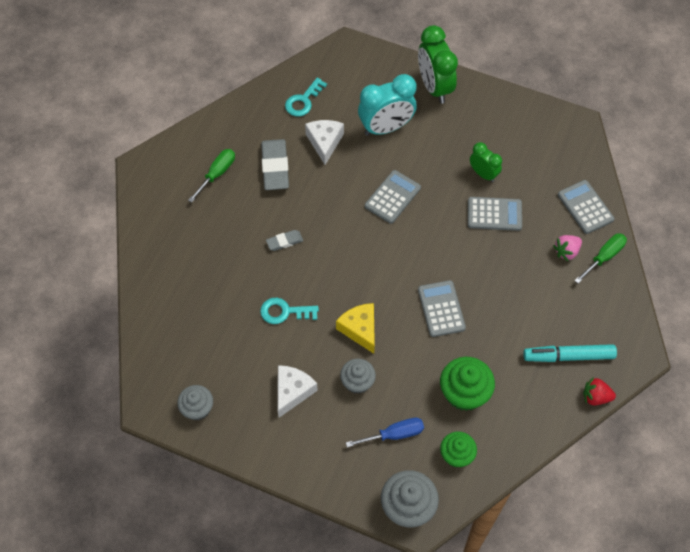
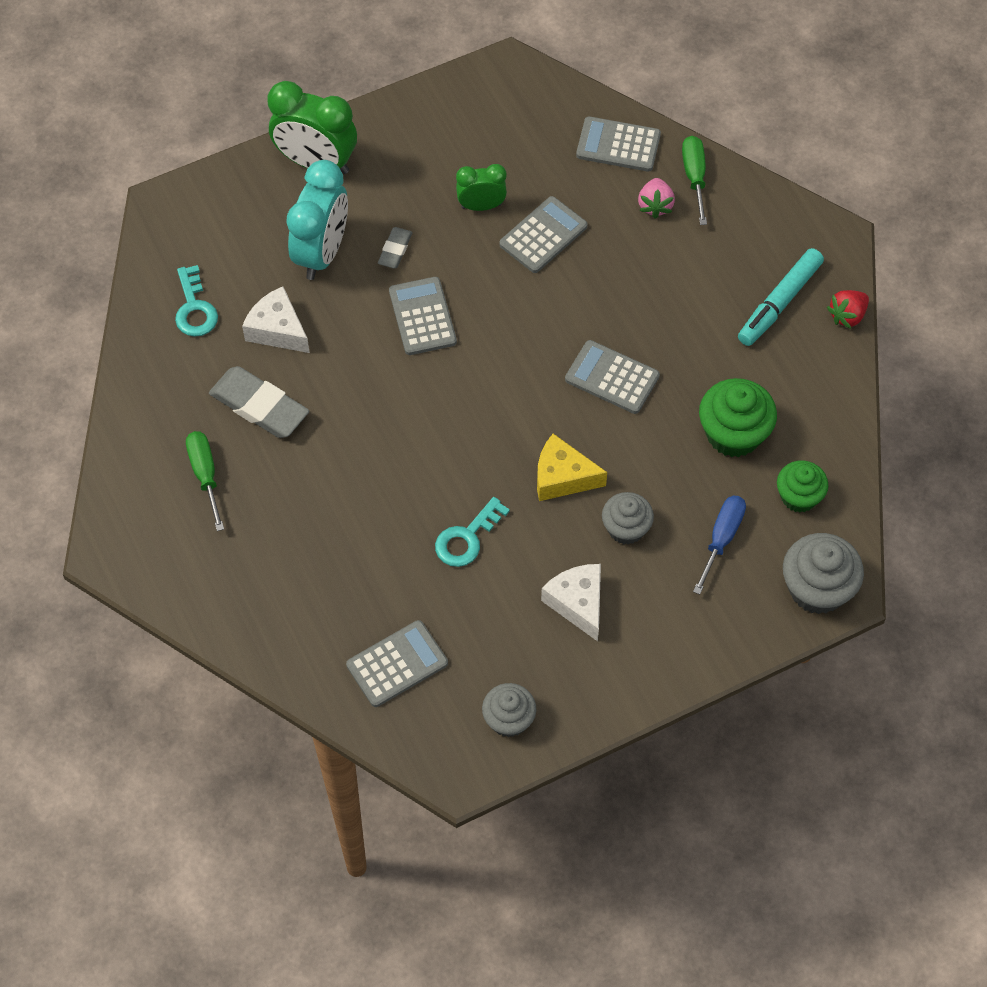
camera: 50 degrees left, 0 degrees up
(185, 333) = (397, 664): none -> grey calculator
(284, 242) = (373, 470): grey eraser -> grey eraser (395, 250)

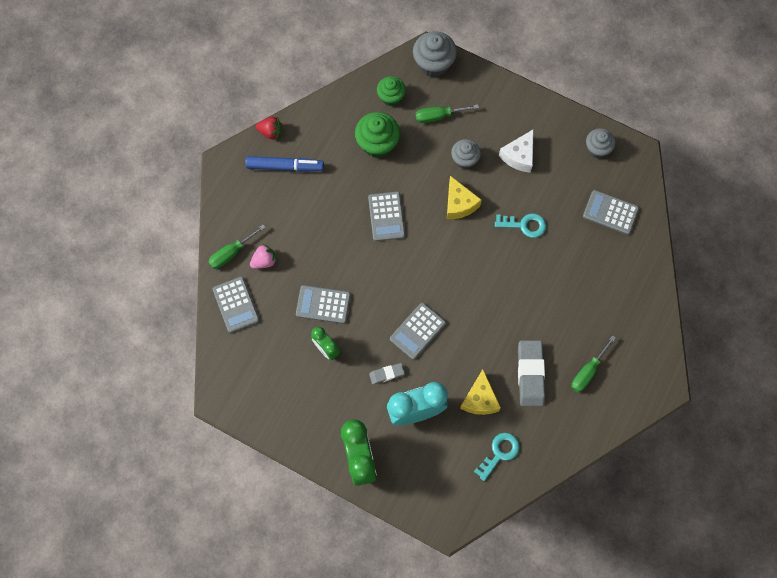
camera: 125 degrees left, 10 degrees up
(277, 330) = (480, 399): white cheese -> yellow cheese
(721, 539) = (438, 116): blue screwdriver -> green screwdriver
(779, 303) = (285, 167): turquoise marker -> blue marker

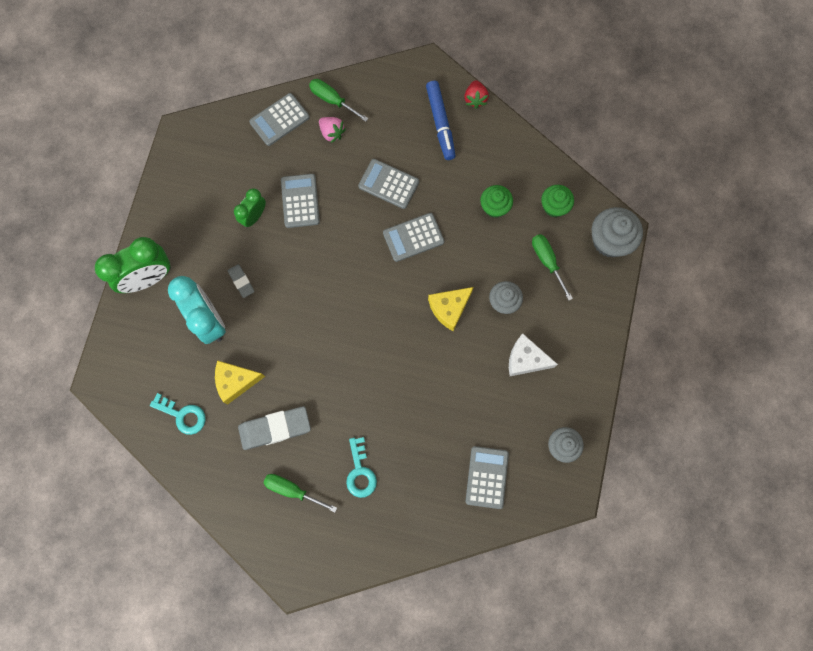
camera: 75 degrees right, 5 degrees up
(377, 143) = (494, 207): green cupcake -> green cupcake, size x0.65
(417, 331) = (294, 301): grey calculator -> grey calculator (388, 184)
(524, 225) = (444, 384): turquoise key -> turquoise key (360, 472)

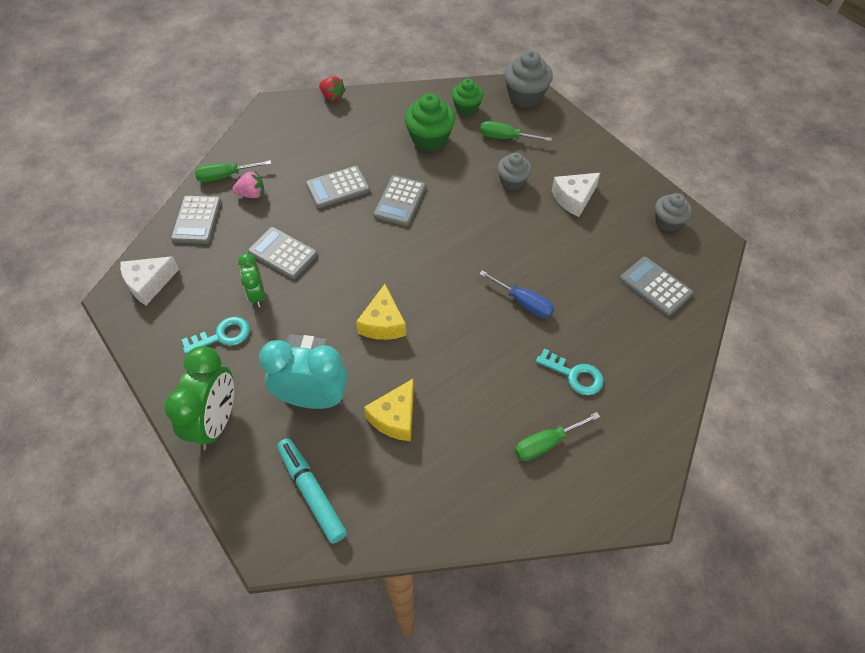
camera: 50 degrees left, 20 degrees down
(149, 375) = (312, 492): none -> turquoise marker
(183, 415) = (383, 490): turquoise key -> turquoise key (222, 336)
(206, 142) = (149, 284): none -> white cheese
(275, 428) = (472, 416): grey eraser -> none
(393, 394) = (523, 303): none -> blue screwdriver
(440, 123) = (327, 127): blue marker -> none
(449, 308) = (484, 217): yellow cheese -> yellow cheese (383, 323)
(494, 207) = (429, 139): green cupcake -> green cupcake, size x1.53

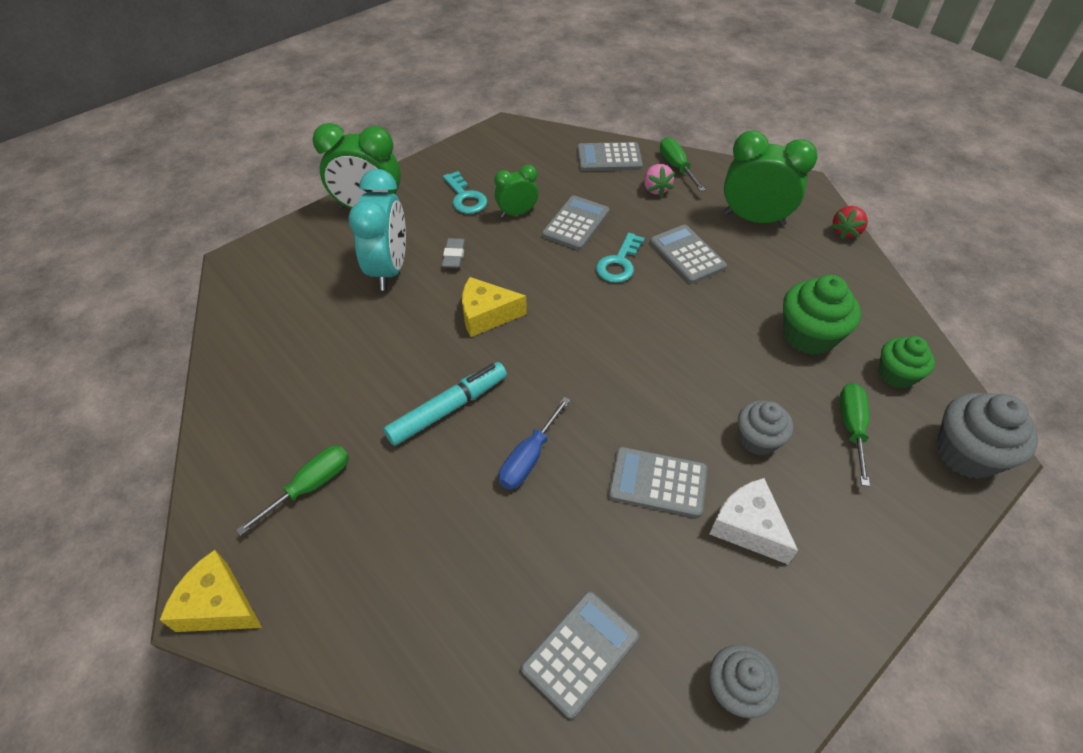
camera: 85 degrees right, 5 degrees down
(149, 284) = (523, 143): white cheese -> none
(306, 142) = (754, 219): none -> green clock
(312, 492) = (285, 281): turquoise marker -> turquoise marker (448, 409)
(395, 417) = (361, 336): yellow cheese -> yellow cheese (218, 605)
(400, 201) = (681, 314): grey calculator -> grey calculator (657, 482)
(546, 443) = (310, 486): green screwdriver -> green screwdriver turned 75 degrees clockwise
(574, 375) = (410, 522): turquoise key -> turquoise key (619, 263)

